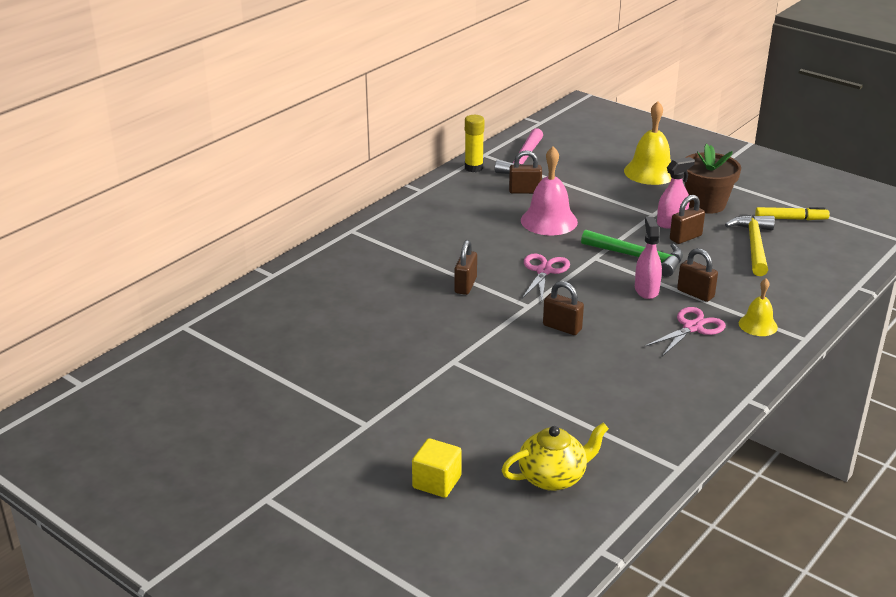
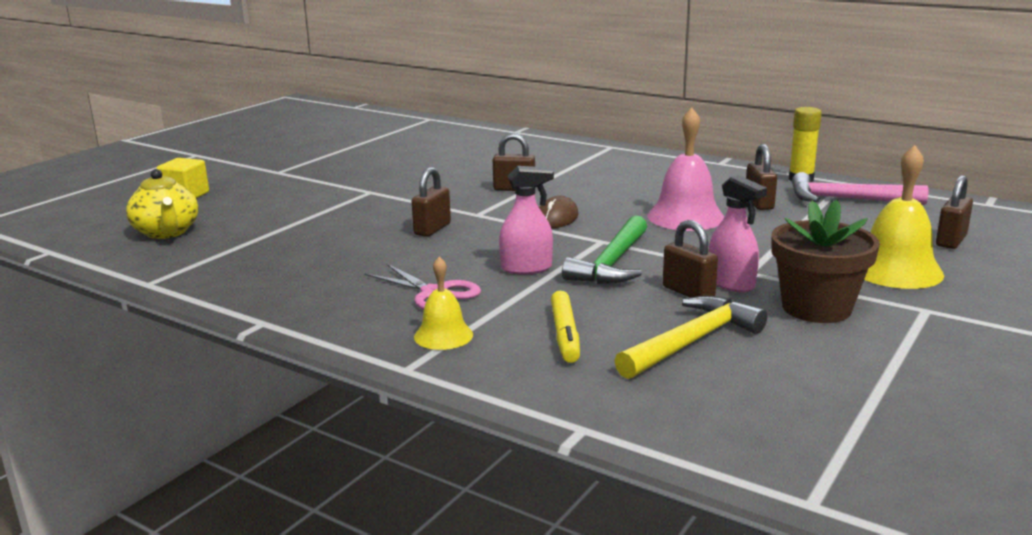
camera: 85 degrees right, 10 degrees down
(544, 271) = (556, 218): pink scissors -> brown mouse
(695, 293) = (524, 296): brown padlock -> brown padlock (951, 241)
(754, 245) = (692, 341): yellow hammer -> yellow hammer turned 45 degrees counterclockwise
(791, 219) = (818, 379): yellow marker -> yellow marker (565, 335)

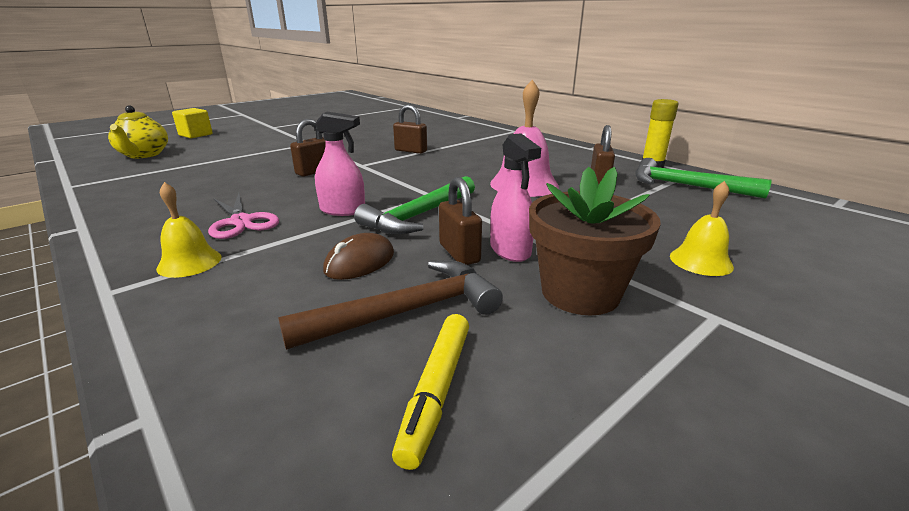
camera: 15 degrees right, 5 degrees up
(556, 218) = (416, 174): brown mouse -> brown mouse (359, 262)
(565, 335) = (293, 280): yellow marker -> yellow marker (436, 391)
(692, 341) = (407, 311): yellow hammer -> brown hammer
(847, 200) = (685, 186): pink hammer -> green hammer
(895, 270) = (701, 261): yellow bell -> yellow bell, size x0.59
(951, 241) = (780, 237): brown padlock -> none

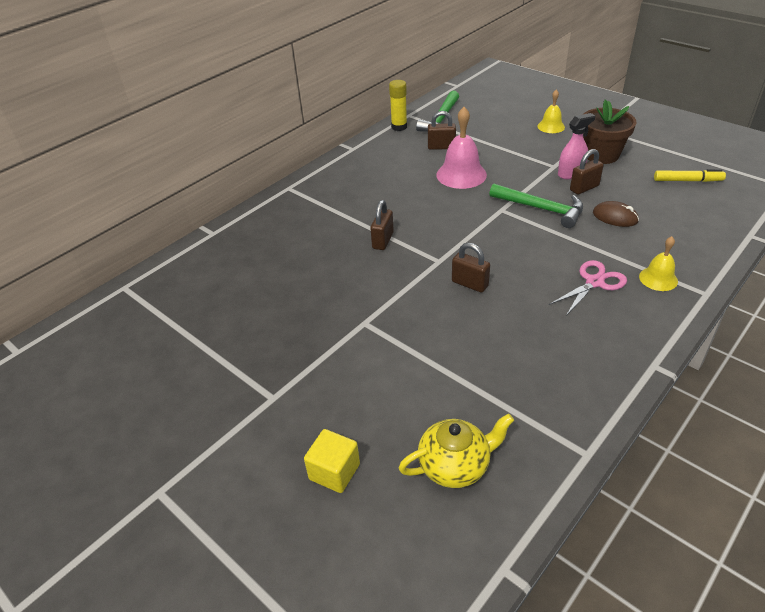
camera: 95 degrees left, 15 degrees up
(343, 210) = (549, 242): pink spray bottle -> none
(407, 311) = (648, 194): brown hammer -> none

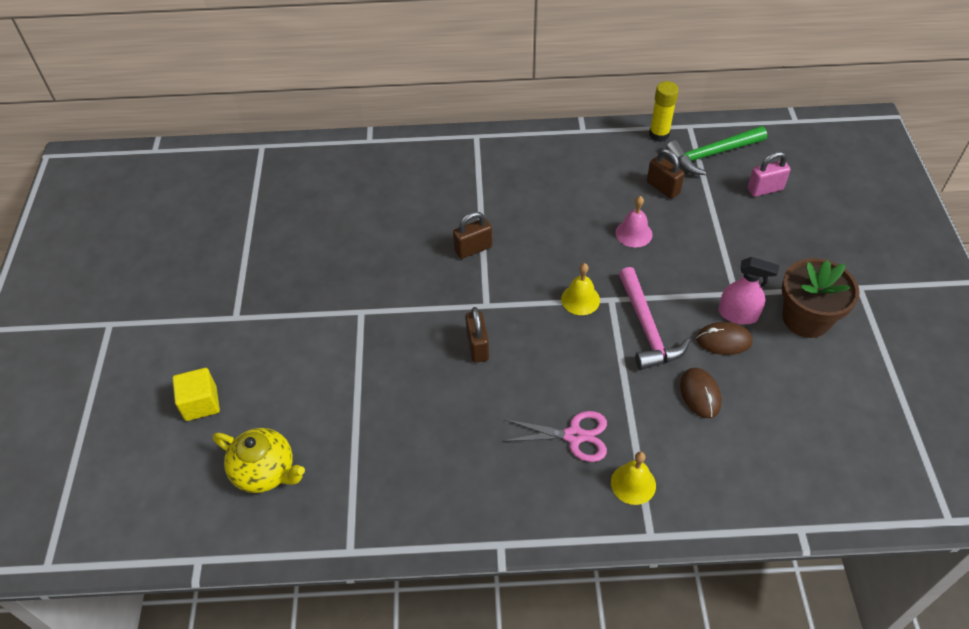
camera: 45 degrees right, 10 degrees up
(461, 174) = (634, 233): pink bell -> pink bell, size x0.59
(492, 118) = (765, 189): none -> pink padlock
(541, 209) = (647, 328): green hammer -> pink hammer
(551, 126) = (811, 245): yellow bell -> yellow bell (580, 299)
(584, 188) = (723, 340): brown padlock -> brown mouse
(687, 180) = (846, 421): yellow marker -> none

